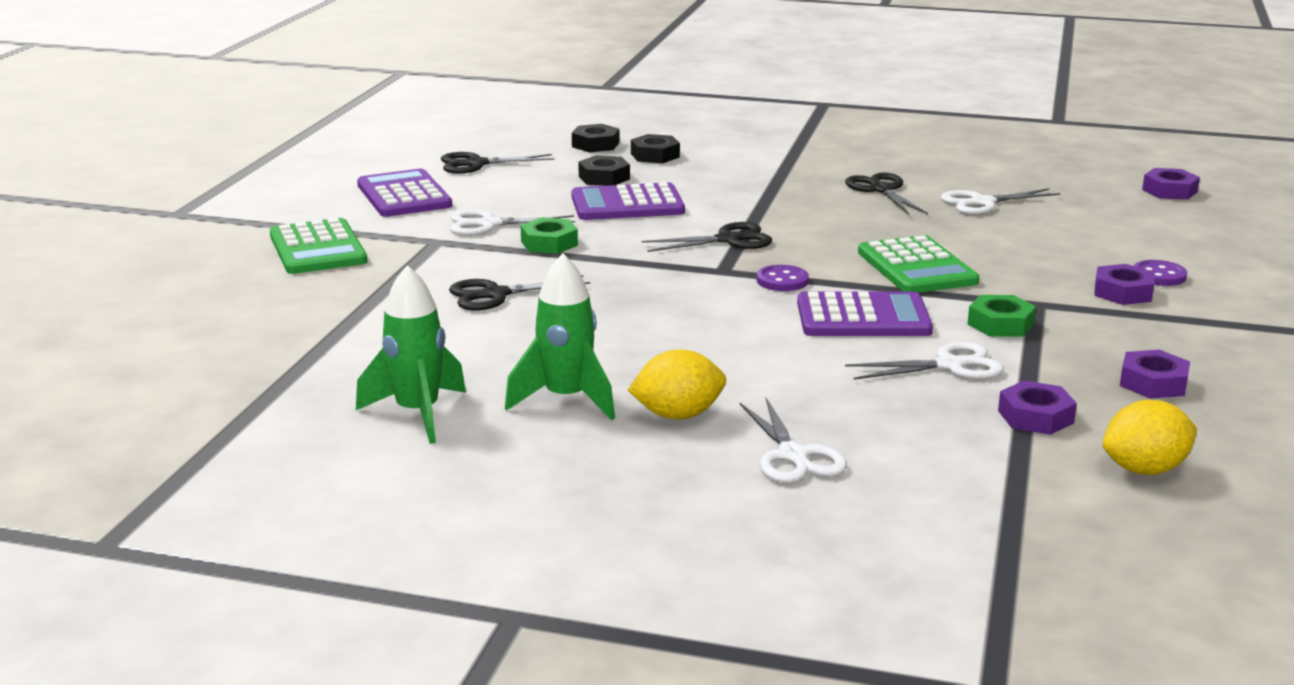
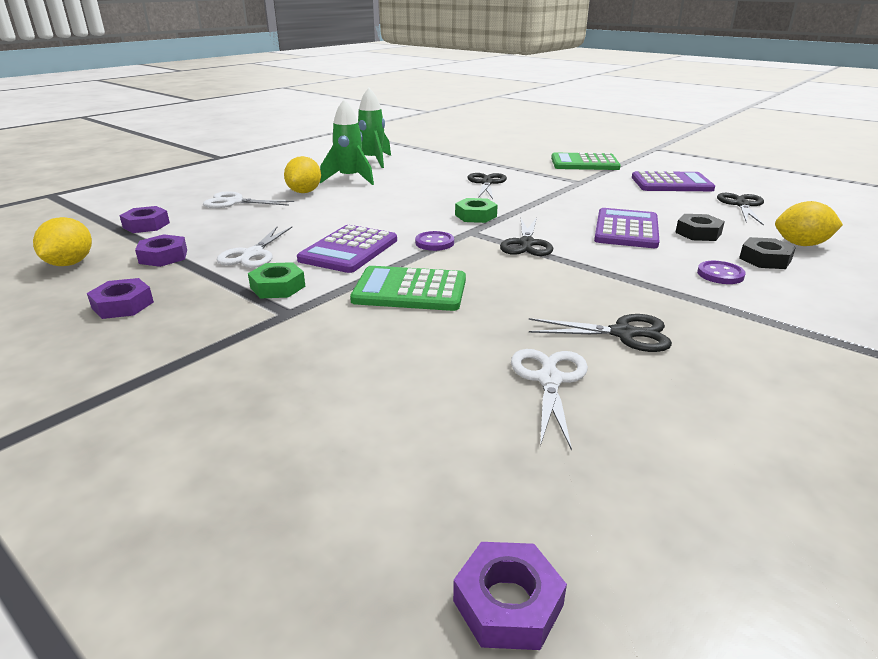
camera: 115 degrees right, 5 degrees up
(488, 224) = (603, 193): white scissors -> none
(549, 243) = (558, 201): green nut -> green nut (475, 216)
(595, 144) = (801, 244): black nut -> yellow lemon
(1123, 292) = (251, 361): purple nut -> purple nut (146, 225)
(1159, 275) = (253, 402): purple button -> purple button (720, 274)

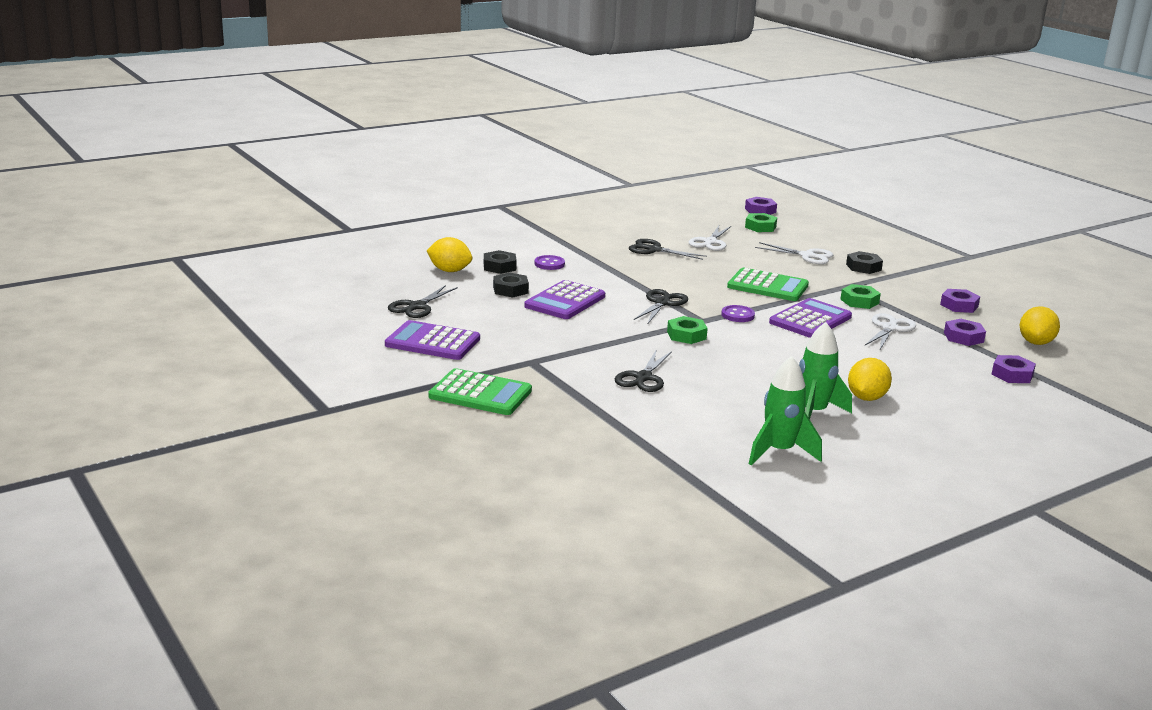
camera: 165 degrees left, 5 degrees down
(234, 202) = (942, 393): white scissors -> white scissors (807, 256)
(243, 366) = (863, 267): none -> black nut
(472, 478) = (760, 227): none -> green nut

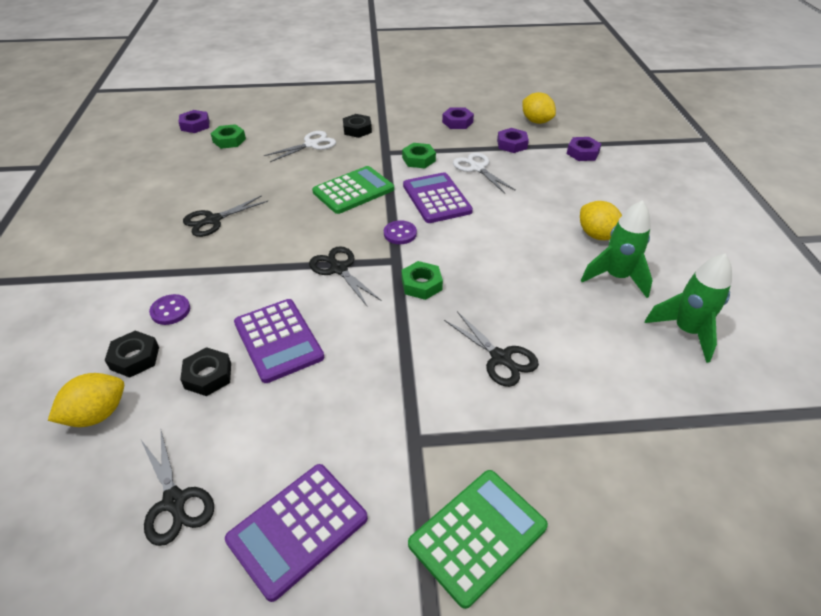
camera: 60 degrees left, 20 degrees up
(710, 242) = (231, 180): white scissors -> none

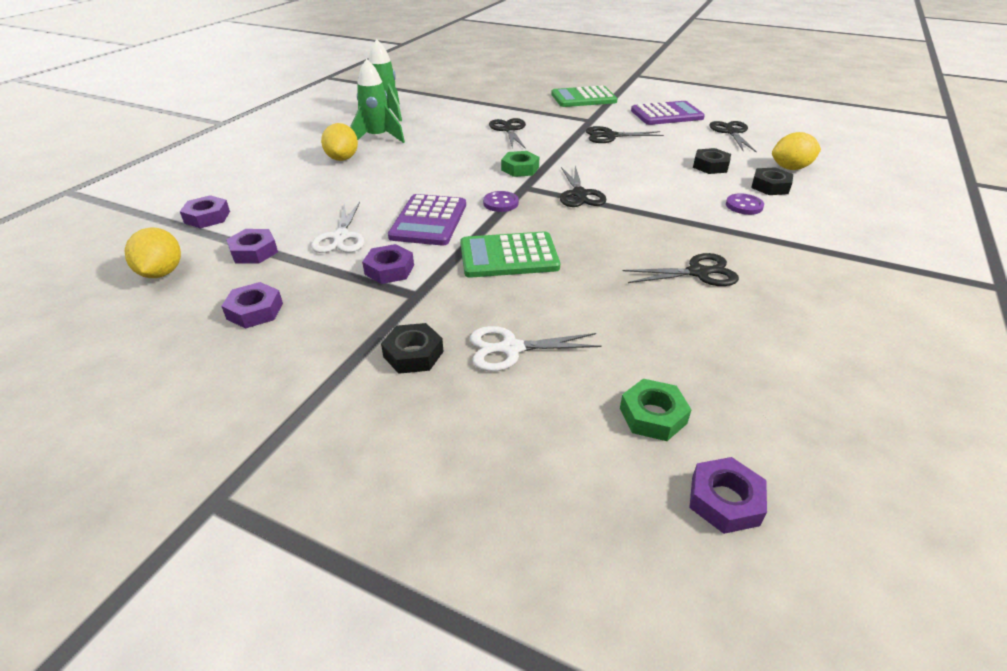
camera: 150 degrees left, 5 degrees down
(278, 340) = (653, 169): purple calculator -> none
(361, 400) = (609, 136): none -> black scissors
(418, 159) = (389, 269): green nut -> purple nut

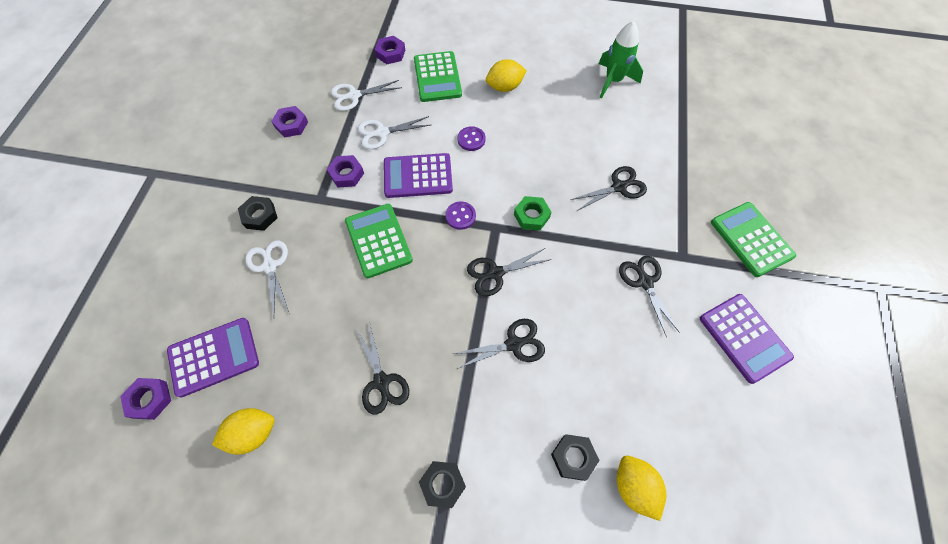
camera: 75 degrees right, 25 degrees up
(162, 273) = (322, 65): yellow lemon -> yellow lemon (253, 433)
(254, 252) = (354, 96): purple nut -> white scissors
(286, 192) = (437, 77): none -> green calculator
(377, 138) = (554, 94): green rocket -> none
(653, 415) = (214, 357): green nut -> purple calculator
(710, 166) = (604, 392): black nut -> black nut (442, 484)
(731, 132) = (720, 418): black scissors -> black scissors (514, 344)
(744, 206) = (517, 426): purple button -> purple button (471, 139)

